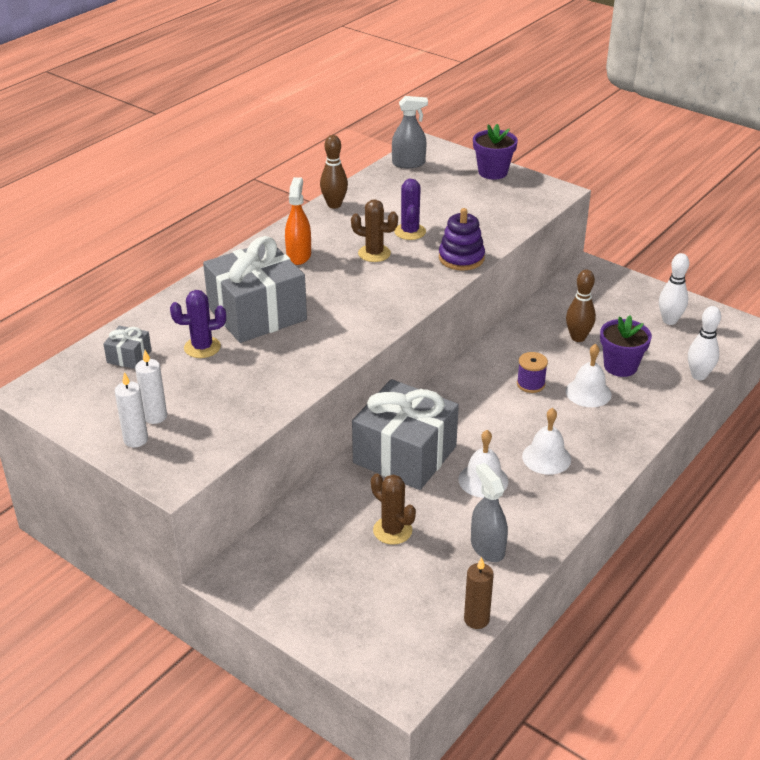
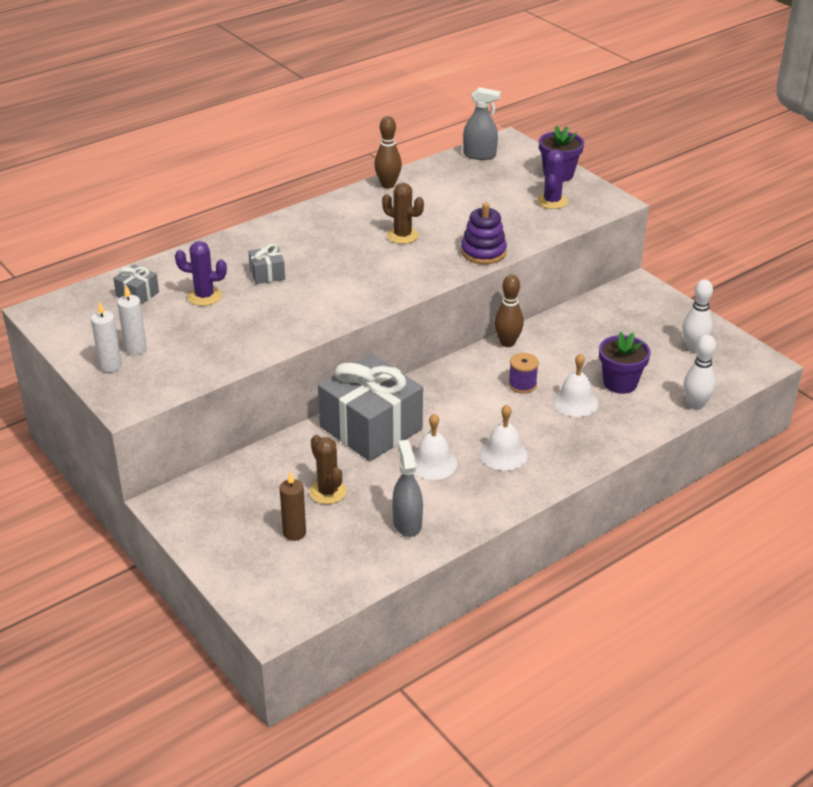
camera: 15 degrees right, 0 degrees up
(257, 313) = (267, 274): grey gift -> grey gift, size x0.42
(298, 256) = (331, 227): orange spray bottle -> none
(410, 232) = (447, 220): purple cactus -> purple cactus (552, 201)
(476, 619) = (366, 582): brown candle -> brown candle (294, 533)
(578, 337) = (591, 349): brown bowling pin -> brown bowling pin (507, 343)

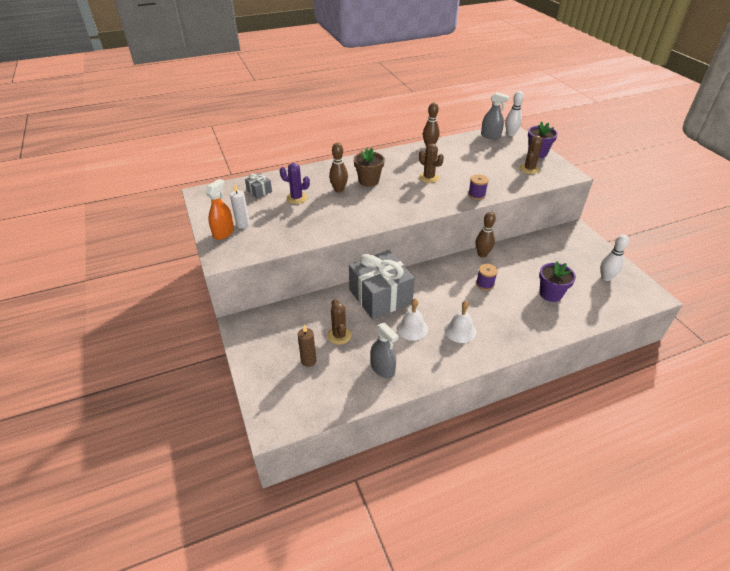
camera: 15 degrees right, 5 degrees up
(110, 366) = (223, 233): white candle -> orange spray bottle
(267, 274) = (339, 190): grey gift -> brown bowling pin
(310, 254) = (369, 181): none -> brown flower pot
(407, 523) = (382, 368): grey spray bottle -> grey spray bottle turned 135 degrees clockwise
(483, 252) = (476, 195): purple stacking toy -> purple spool
(552, 201) = (529, 169): purple cactus -> brown cactus
(575, 402) = (517, 302): white bell -> none
(695, 405) = (600, 318): white bowling pin -> white bowling pin (510, 134)

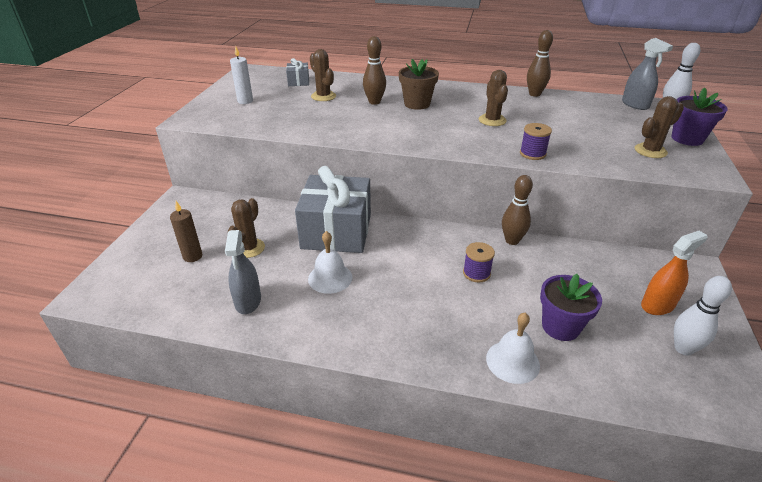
camera: 35 degrees right, 5 degrees down
(223, 233) = (220, 102): orange spray bottle -> orange spray bottle (657, 305)
(297, 198) = (323, 96): purple cactus -> brown cactus
(460, 330) = (382, 308): white bell -> white bell (512, 361)

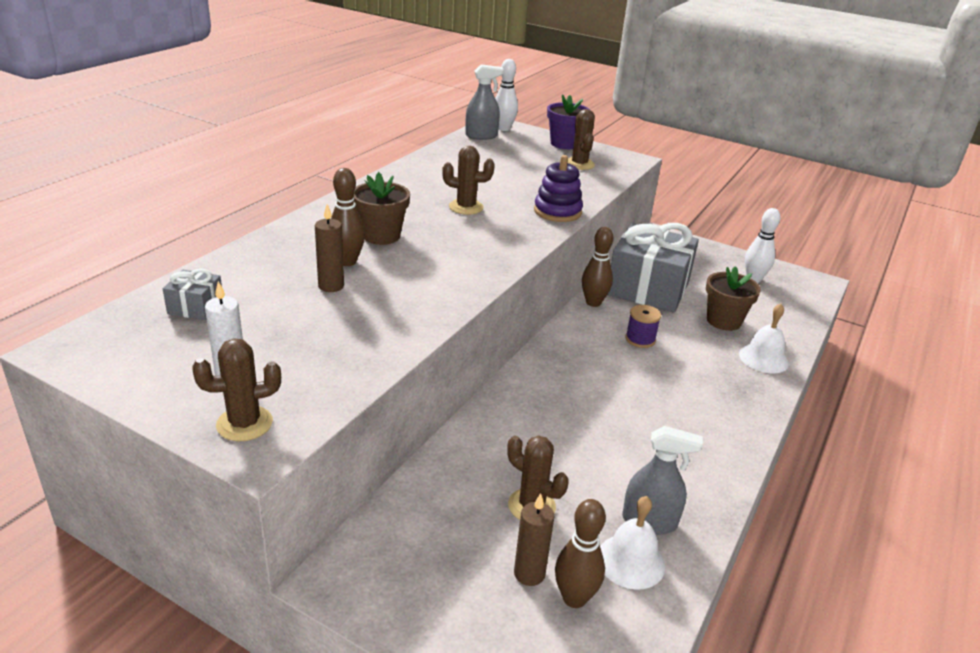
camera: 75 degrees left, 5 degrees down
(323, 96) = (286, 296): brown cactus -> brown cactus (244, 424)
(330, 278) = (620, 441): white bell -> white bell (630, 561)
(336, 231) = (525, 416): grey gift -> grey gift (648, 288)
(343, 104) = (331, 286): none -> brown candle
(532, 154) = (557, 211): purple spool -> purple stacking toy
(534, 94) = (415, 167): brown bowling pin -> brown bowling pin (574, 598)
(560, 326) = (723, 321): purple flower pot -> brown flower pot
(657, 305) = (704, 269): orange spray bottle -> none

